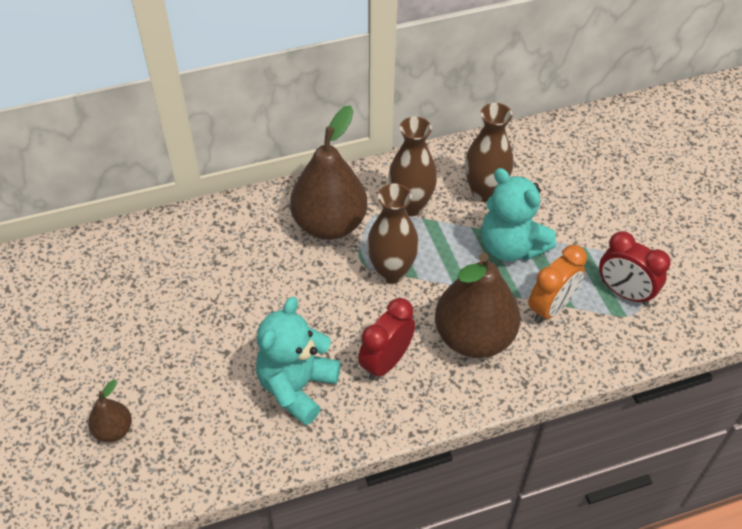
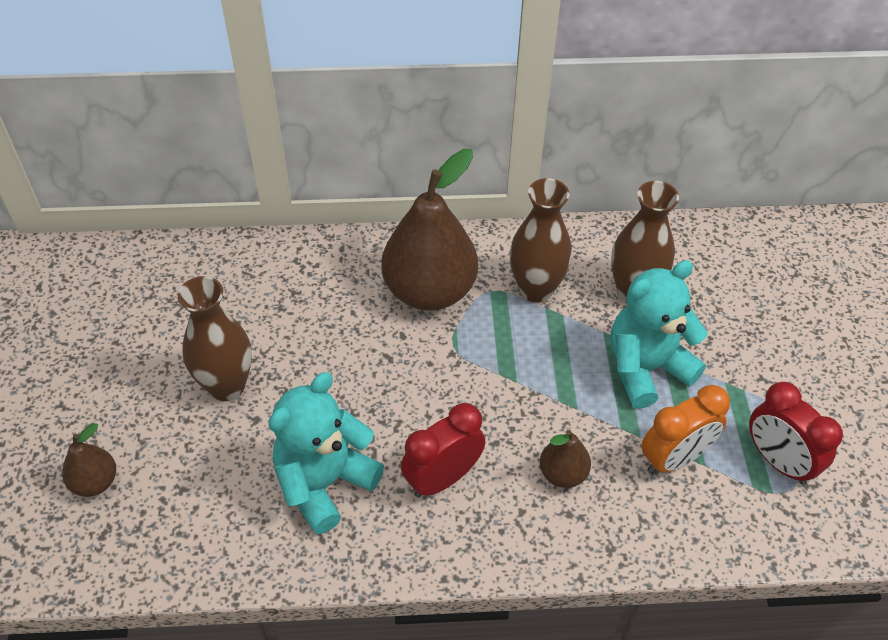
camera: 15 degrees right, 0 degrees up
(391, 272) = (486, 366): brown vase -> brown vase (227, 386)
(474, 337) = (563, 474): brown pear -> brown pear, size x0.47
(511, 247) = (646, 368): turquoise teddy bear -> turquoise teddy bear turned 90 degrees clockwise

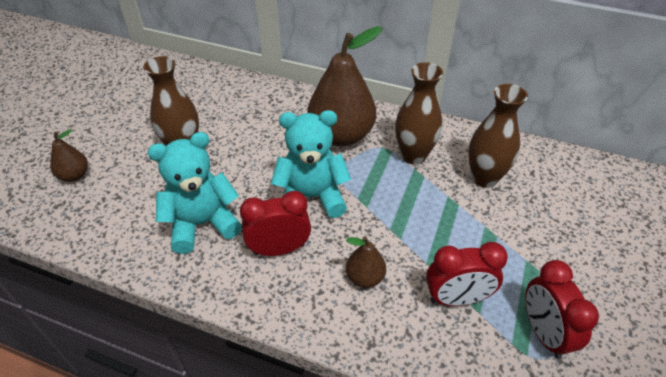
camera: 25 degrees right, 5 degrees down
(646, 368) = (467, 229): turquoise teddy bear -> turquoise teddy bear (311, 197)
(674, 458) = (457, 299): orange clock -> red clock

